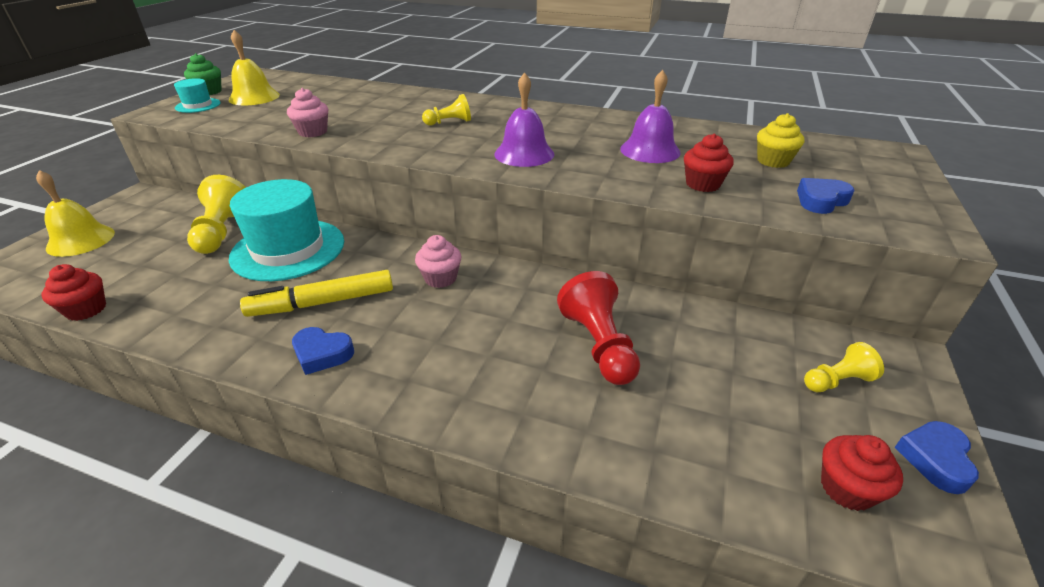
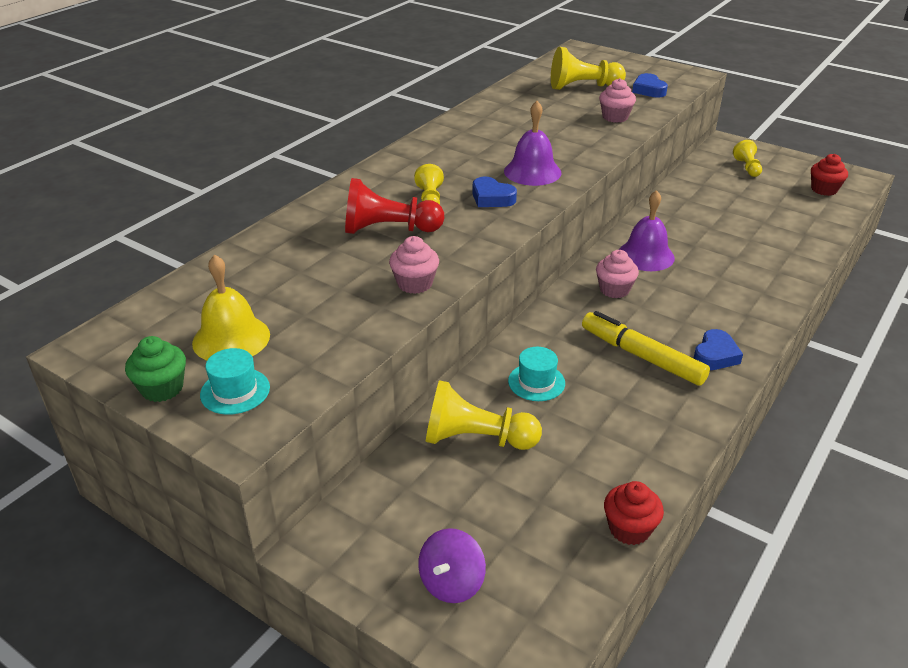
camera: 75 degrees left, 0 degrees up
(80, 240) = (451, 583): yellow bell -> purple spinning top
(288, 249) = (536, 382): turquoise hat -> turquoise hat, size x0.46
(322, 303) = (641, 356): yellow marker -> yellow marker turned 135 degrees clockwise
(599, 345) = (711, 233): red pawn -> red pawn (388, 229)
(650, 150) = (546, 121): purple bell -> purple bell (646, 255)
(702, 184) = (615, 117): red cupcake -> pink cupcake
(773, 161) = (583, 87): yellow cupcake -> yellow pawn
(935, 459) = (802, 163): blue heart -> blue heart (492, 198)

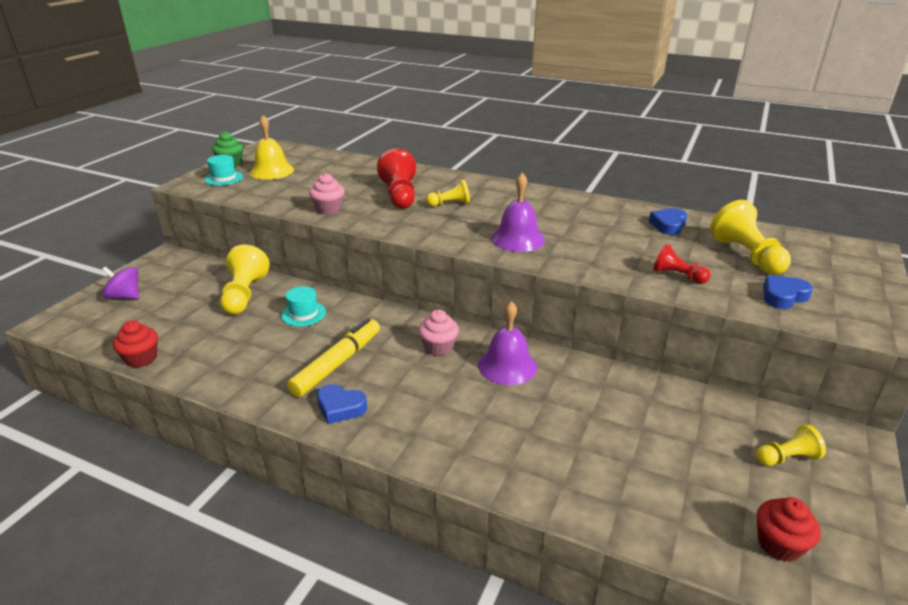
camera: 80 degrees right, 5 degrees down
(492, 198) = (461, 225): blue heart -> blue heart (668, 225)
(615, 117) = (677, 276): pink cupcake -> red pawn

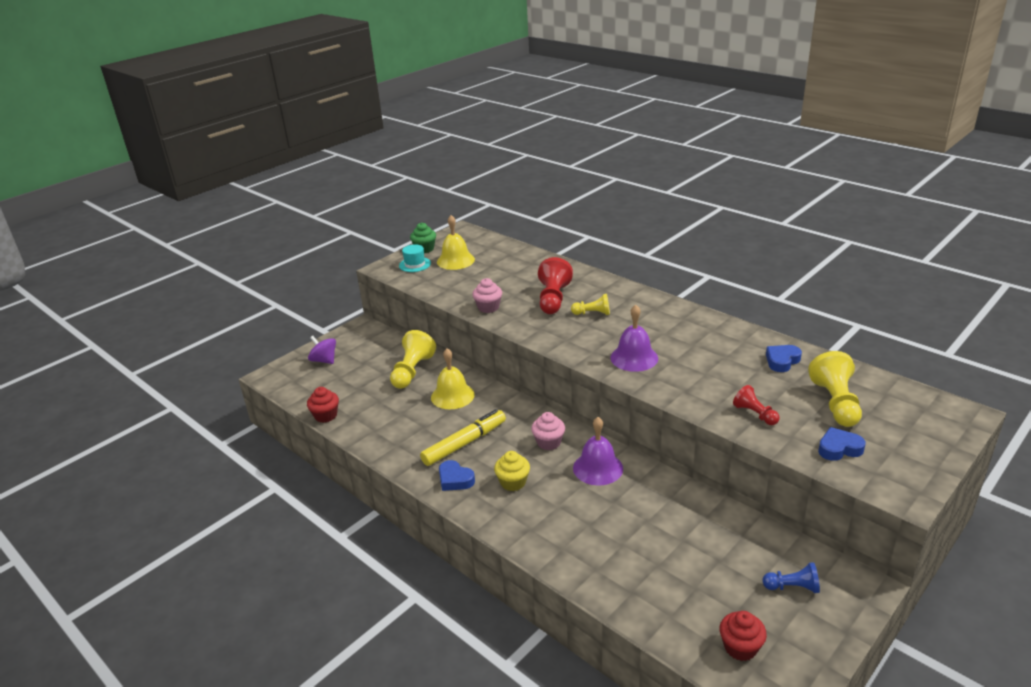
camera: 20 degrees right, 0 degrees up
(303, 314) = (452, 396): turquoise hat -> yellow bell
(415, 398) = (513, 482): none -> yellow cupcake
(786, 458) = (792, 587): yellow pawn -> blue pawn

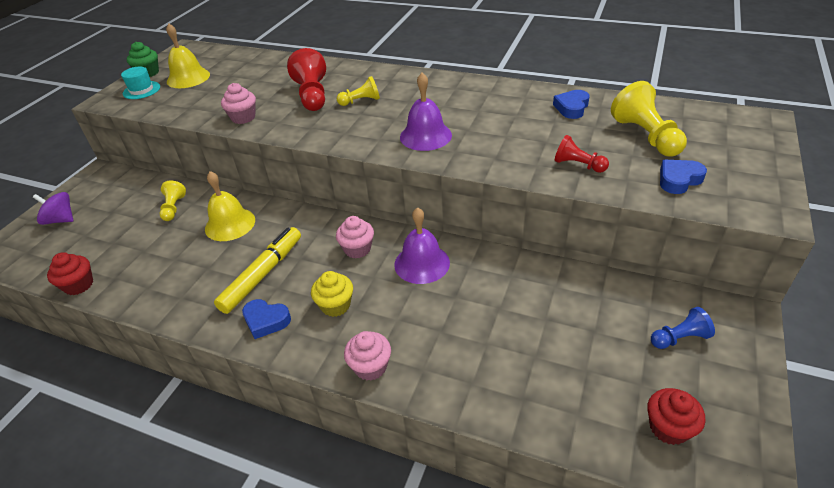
camera: 20 degrees left, 10 degrees up
(412, 371) = (174, 208): yellow pawn -> yellow pawn, size x0.58
(522, 535) = (370, 367): none -> pink cupcake

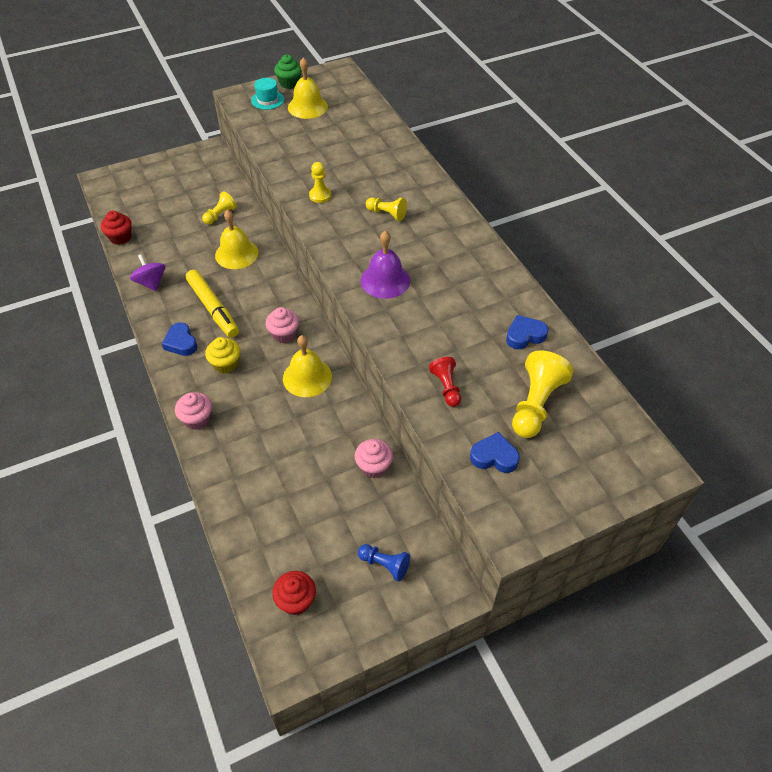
camera: 40 degrees right, 10 degrees up
(61, 220) = (155, 177): purple spinning top -> purple spinning top (151, 282)
(243, 117) = (296, 174): pink cupcake -> pink cupcake (374, 466)
(262, 274) = (213, 308): yellow marker -> yellow marker turned 75 degrees clockwise
(286, 119) = (320, 195): none -> yellow pawn
(312, 95) = (363, 184): red pawn -> none
(422, 263) = (307, 377): purple bell -> yellow bell

